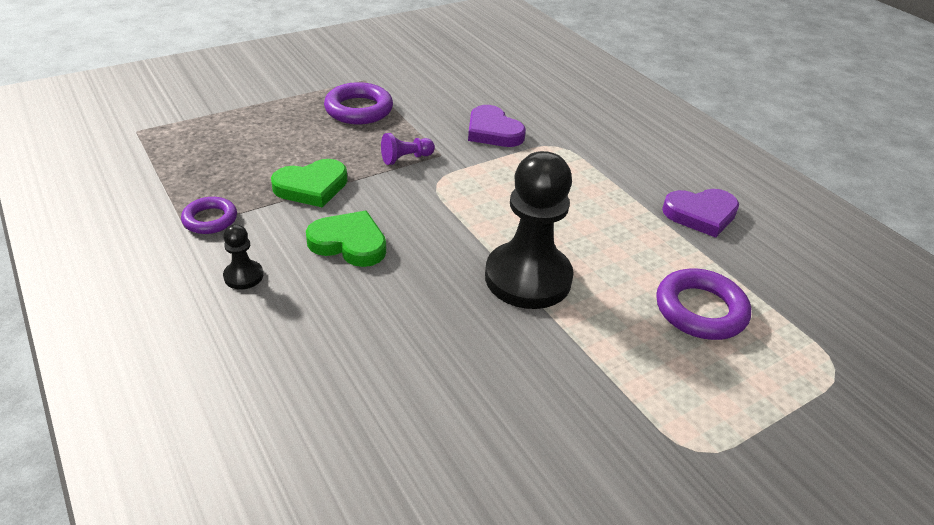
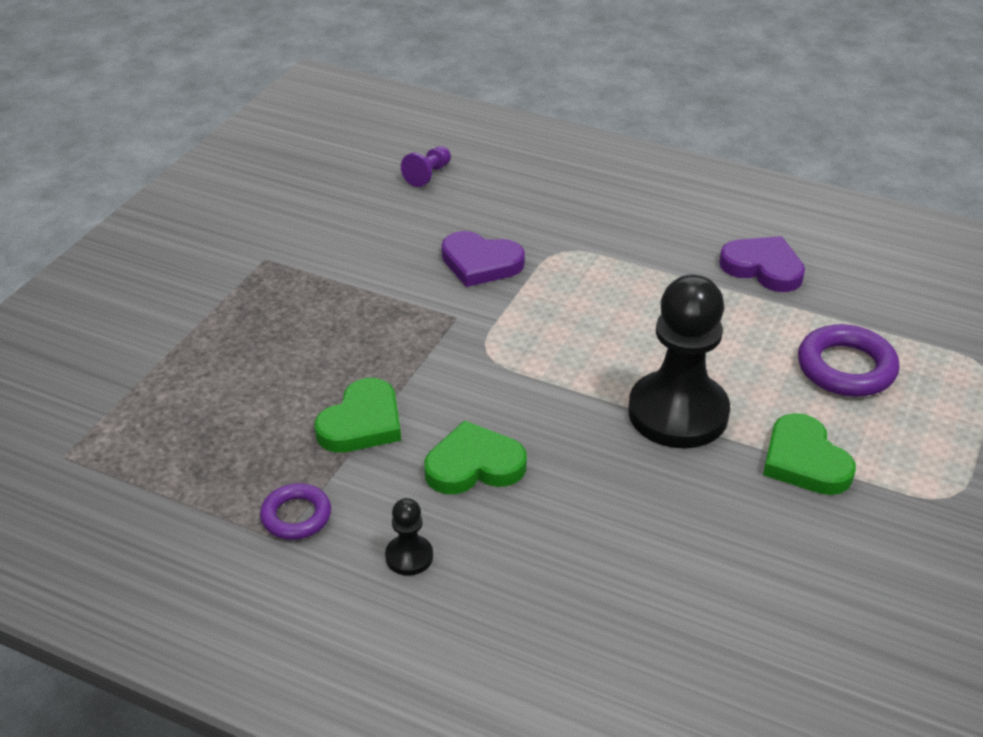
camera: 30 degrees left, 0 degrees up
(359, 109) = (304, 302): purple ring -> none
(406, 158) = (424, 340): purple pawn -> purple pawn (428, 175)
(593, 358) = (804, 461): none -> green heart
(701, 214) = (763, 268): purple heart -> purple heart turned 105 degrees counterclockwise

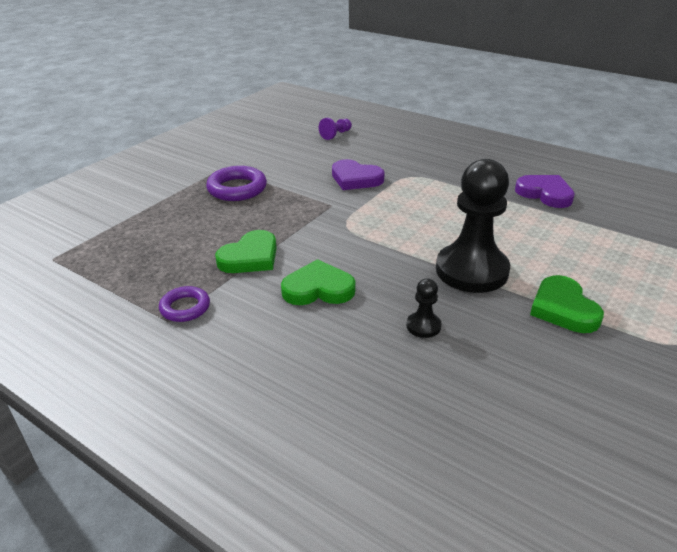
camera: 10 degrees right, 5 degrees down
(409, 557) = (254, 341): black pawn -> black pawn (423, 326)
(846, 368) = (600, 254): purple ring -> purple ring (237, 189)

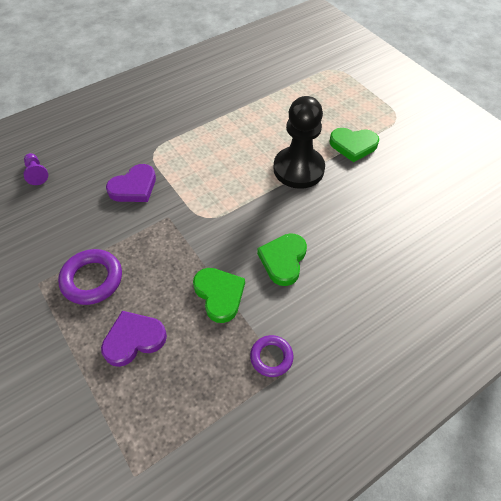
camera: 70 degrees left, 20 degrees up
(423, 326) = (346, 215): black pawn -> none
(545, 194) = (226, 94): purple heart -> purple heart (134, 339)

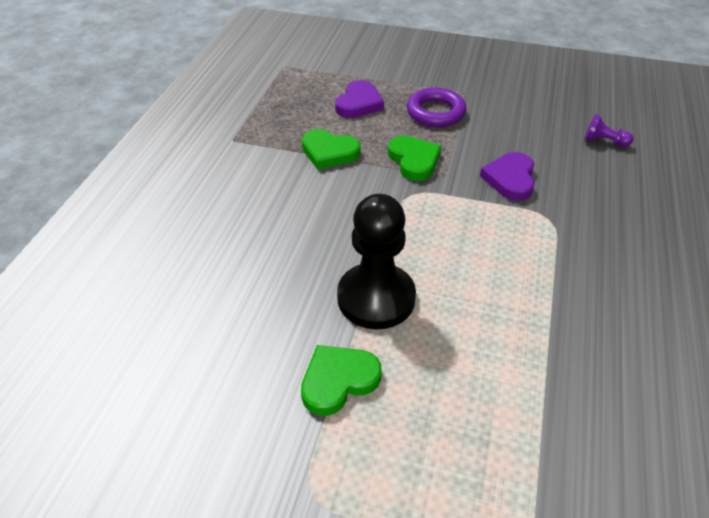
camera: 140 degrees right, 10 degrees down
(271, 357) = (250, 142): purple ring -> none
(283, 260) = (301, 201): green heart -> green heart (414, 161)

